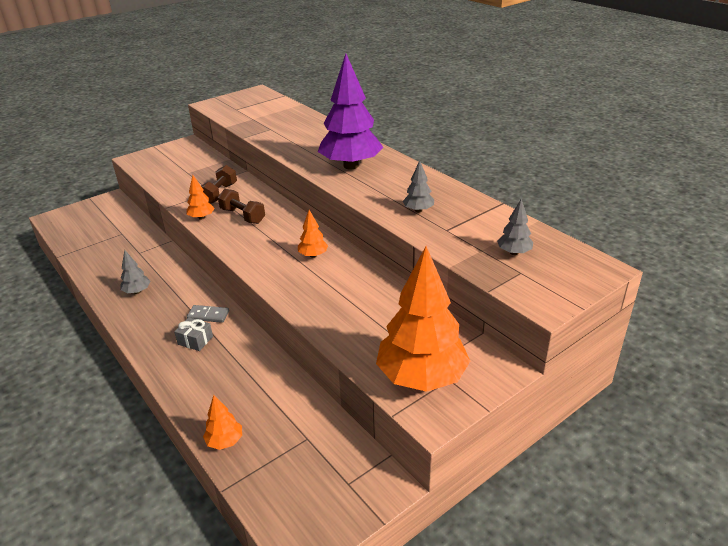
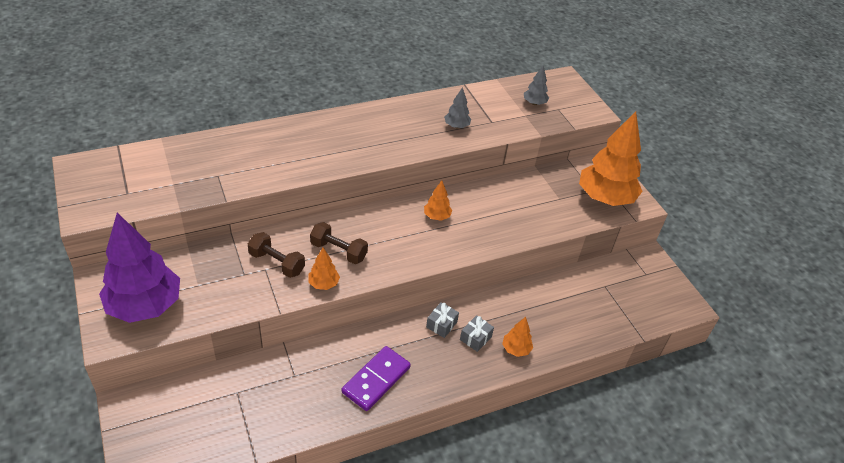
camera: 80 degrees left, 10 degrees up
(137, 291) = (376, 380): grey tree -> purple domino
(208, 315) = (441, 324): grey domino -> grey gift
(225, 441) = (600, 332): orange tree -> orange tree (516, 349)
(243, 216) = (338, 251): brown dumbbell -> brown dumbbell turned 60 degrees clockwise
(351, 166) = (353, 140): purple tree -> purple tree (145, 306)

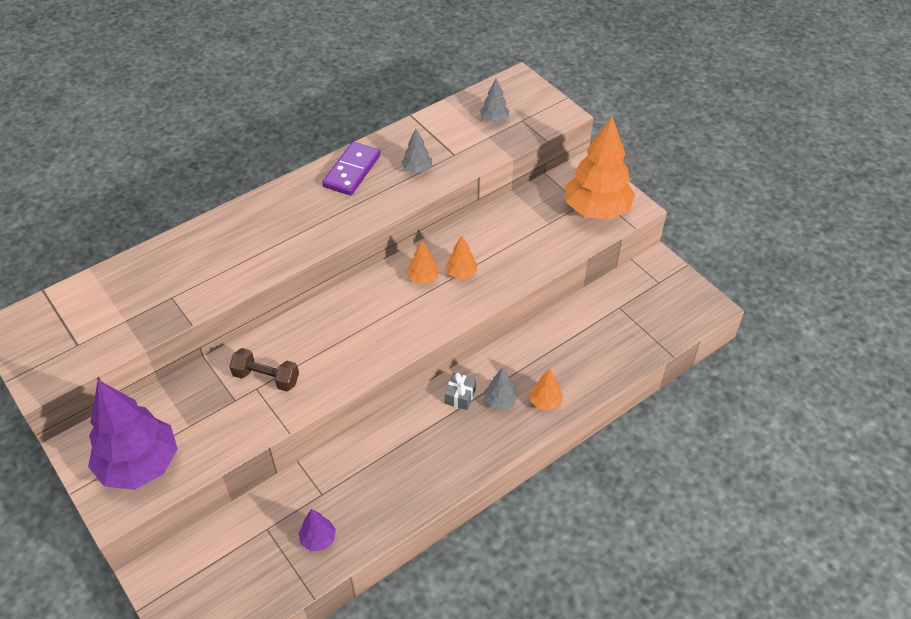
camera: 10 degrees left, 5 degrees up
(278, 413) = (318, 539): none -> purple tree
(323, 284) = (325, 388): orange tree -> orange tree (461, 273)
(338, 251) = (329, 346): brown dumbbell -> none
(376, 380) = (410, 475): purple domino -> purple domino (352, 171)
(475, 338) = (500, 401): grey gift -> grey tree

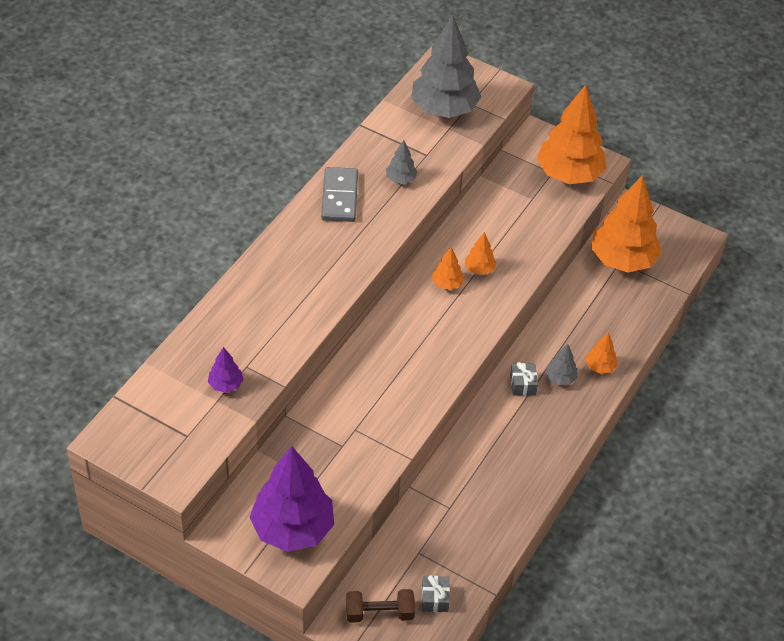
camera: 25 degrees left, 0 degrees up
(254, 581) = (435, 598): none -> grey gift
(266, 378) = (358, 417): brown dumbbell -> brown dumbbell (379, 613)
(318, 539) = (469, 546): purple tree -> purple tree (225, 385)
(352, 171) = (340, 197): purple domino -> grey domino
(494, 119) = (444, 109): grey tree -> grey tree, size x2.29
(622, 306) = (622, 260): none -> orange tree

